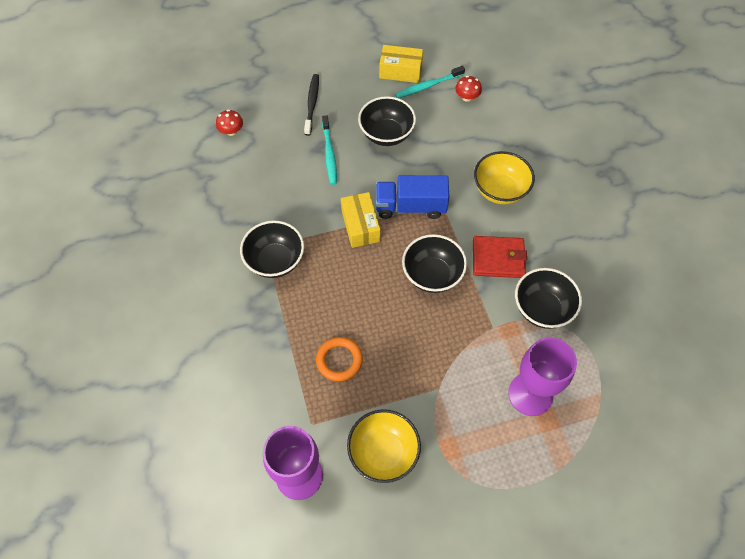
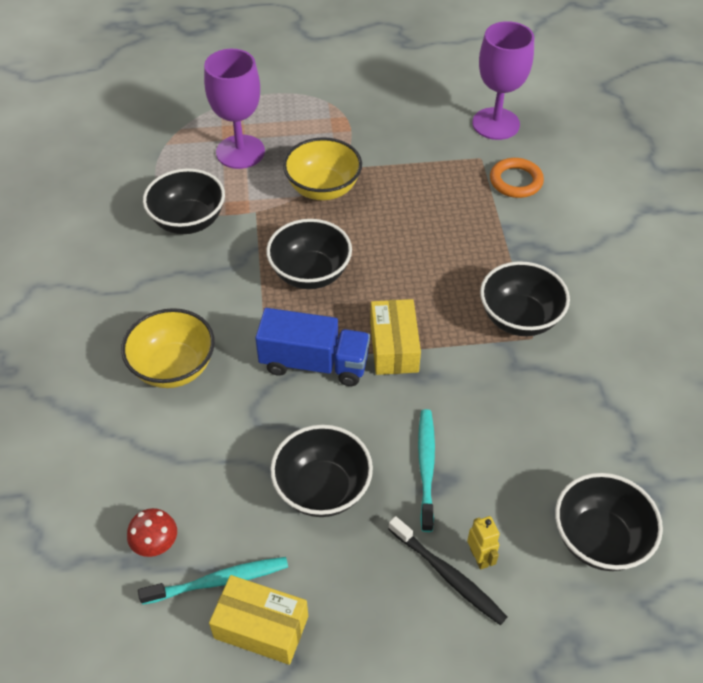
camera: 170 degrees left, 10 degrees down
(231, 131) = (599, 539): red mushroom -> black bowl
(296, 114) = (479, 557): none -> yellow robot
(312, 104) = (448, 575): black toothbrush -> black toothbrush turned 60 degrees counterclockwise
(339, 360) = (444, 205): orange ring -> orange ring (515, 181)
(383, 452) = (408, 129): yellow bowl -> yellow bowl (323, 189)
(498, 259) = (217, 280): red wallet -> none

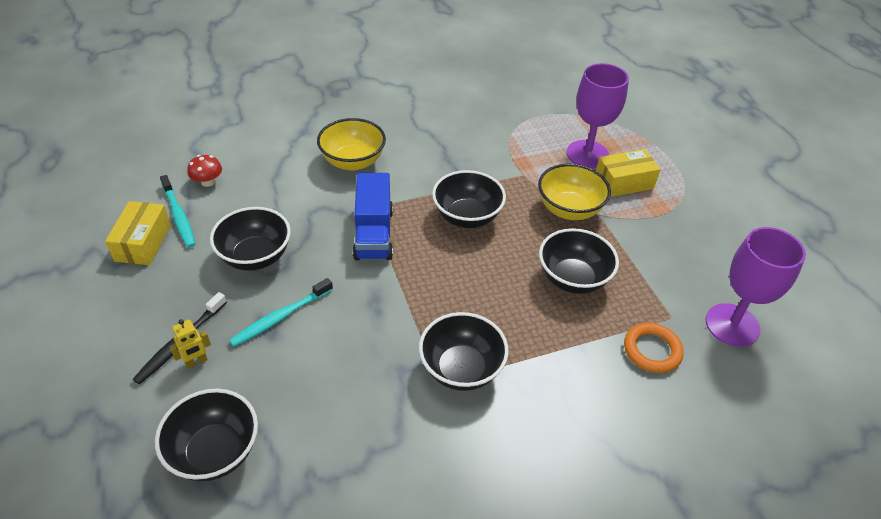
camera: 75 degrees right, 5 degrees down
(188, 221) = (497, 141): black bowl -> black bowl (573, 279)
(394, 347) = (402, 280): yellow box -> yellow box (623, 182)
(426, 467) = (281, 317): turquoise toothbrush -> turquoise toothbrush turned 150 degrees clockwise

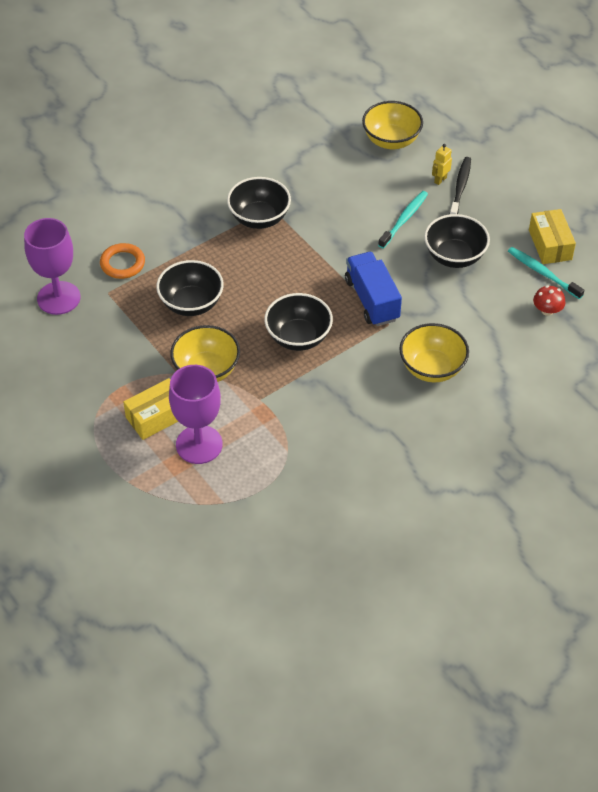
camera: 165 degrees right, 5 degrees up
(215, 452) = (391, 140): black bowl -> yellow bowl

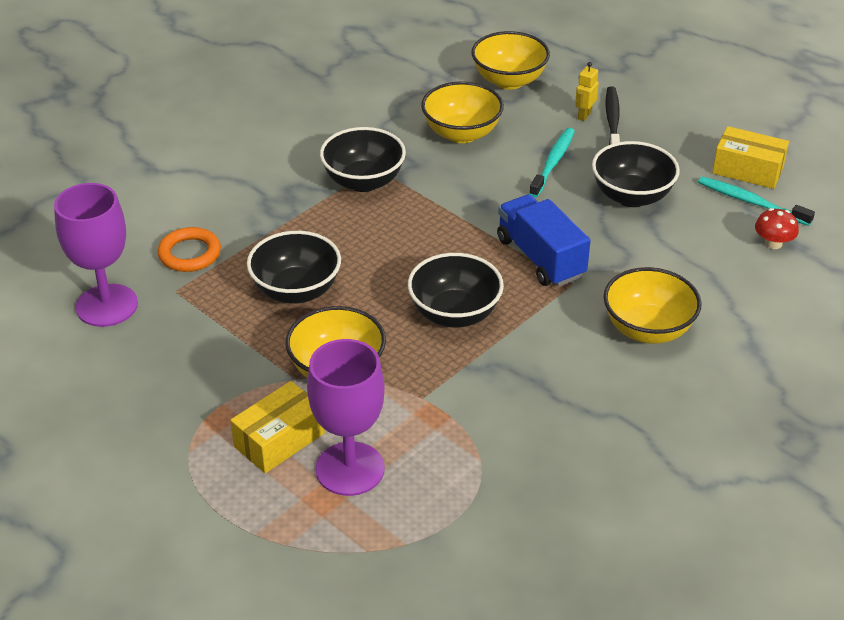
camera: 10 degrees left, 10 degrees down
(342, 185) = (461, 133): none -> yellow bowl
(550, 245) = (747, 170): yellow box -> yellow box turned 45 degrees counterclockwise

